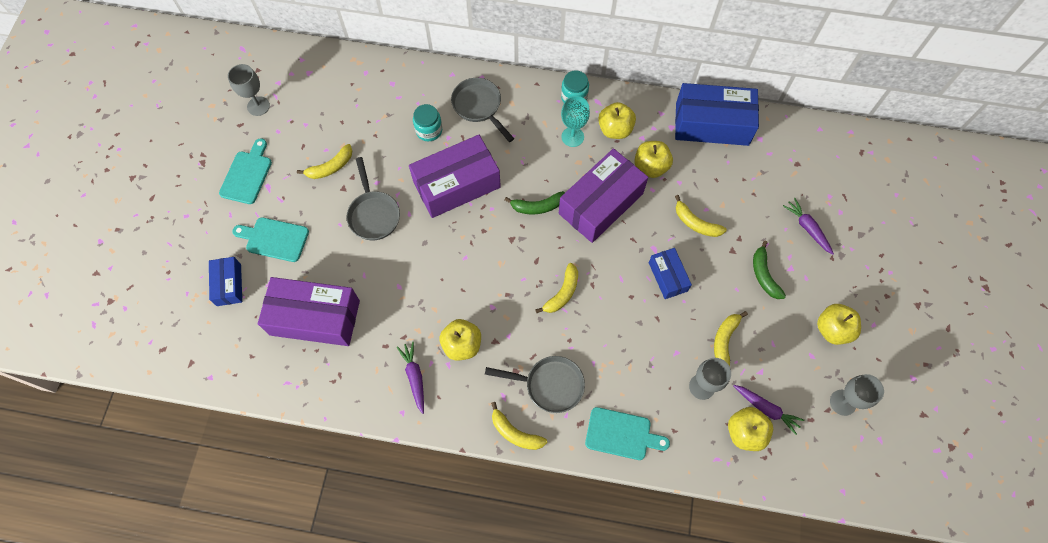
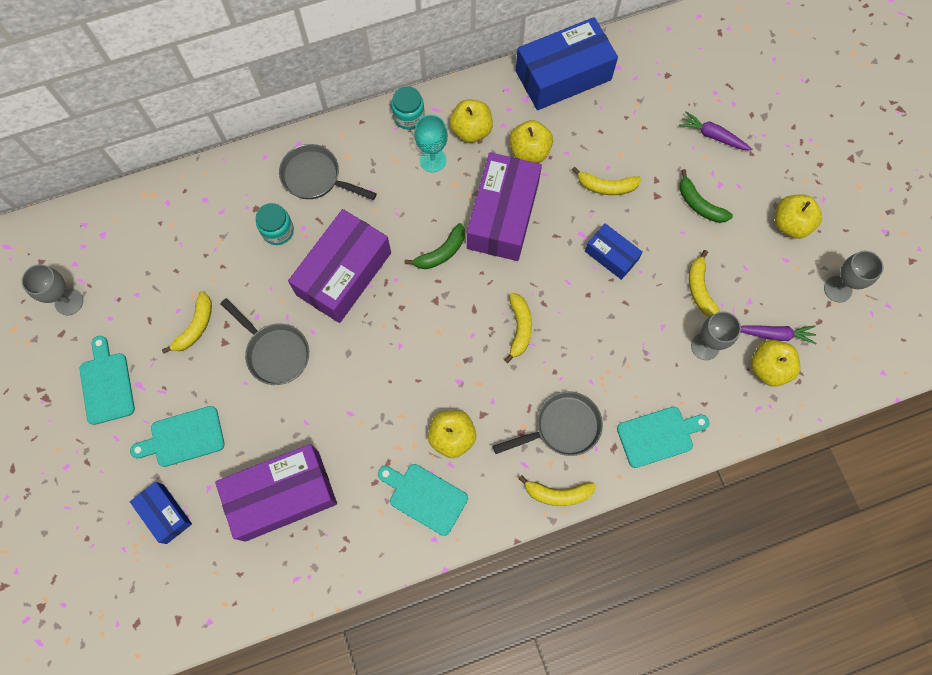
camera: 30 degrees left, 5 degrees up
(414, 377) = (425, 497): purple carrot -> turquoise cutting board

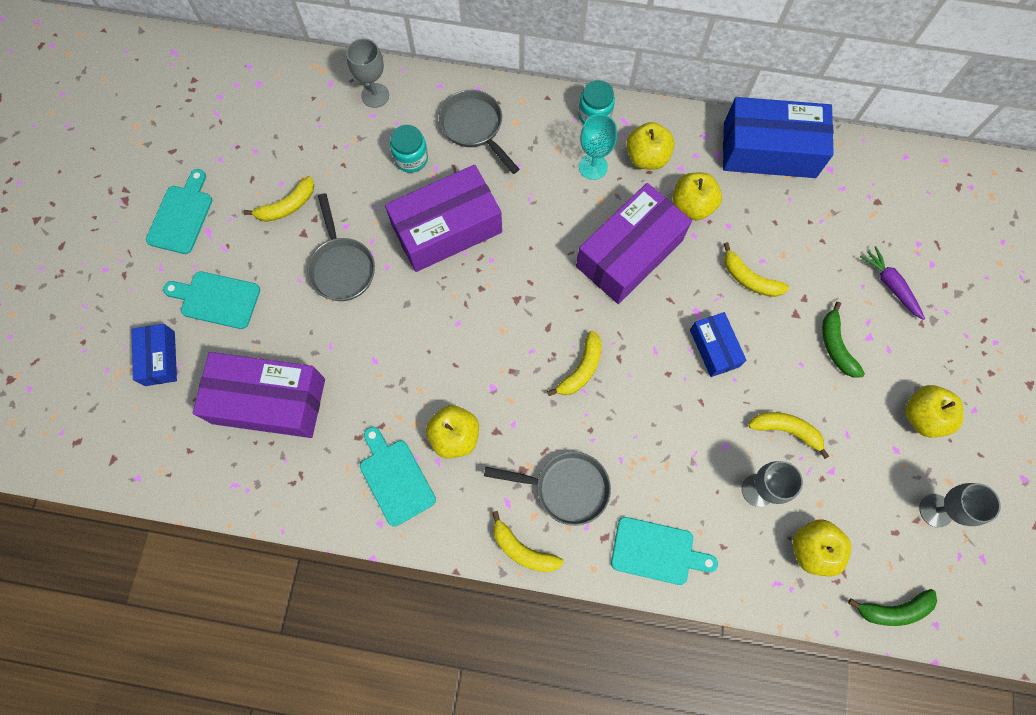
camera: 30 degrees right, 0 degrees up
(69, 302) = (195, 127): grey goblet -> grey goblet (375, 95)
(441, 252) = (549, 257): green banana -> green banana (893, 609)
(700, 289) = (786, 430): yellow banana -> yellow banana turned 90 degrees clockwise
(774, 334) = (839, 519): purple carrot -> none

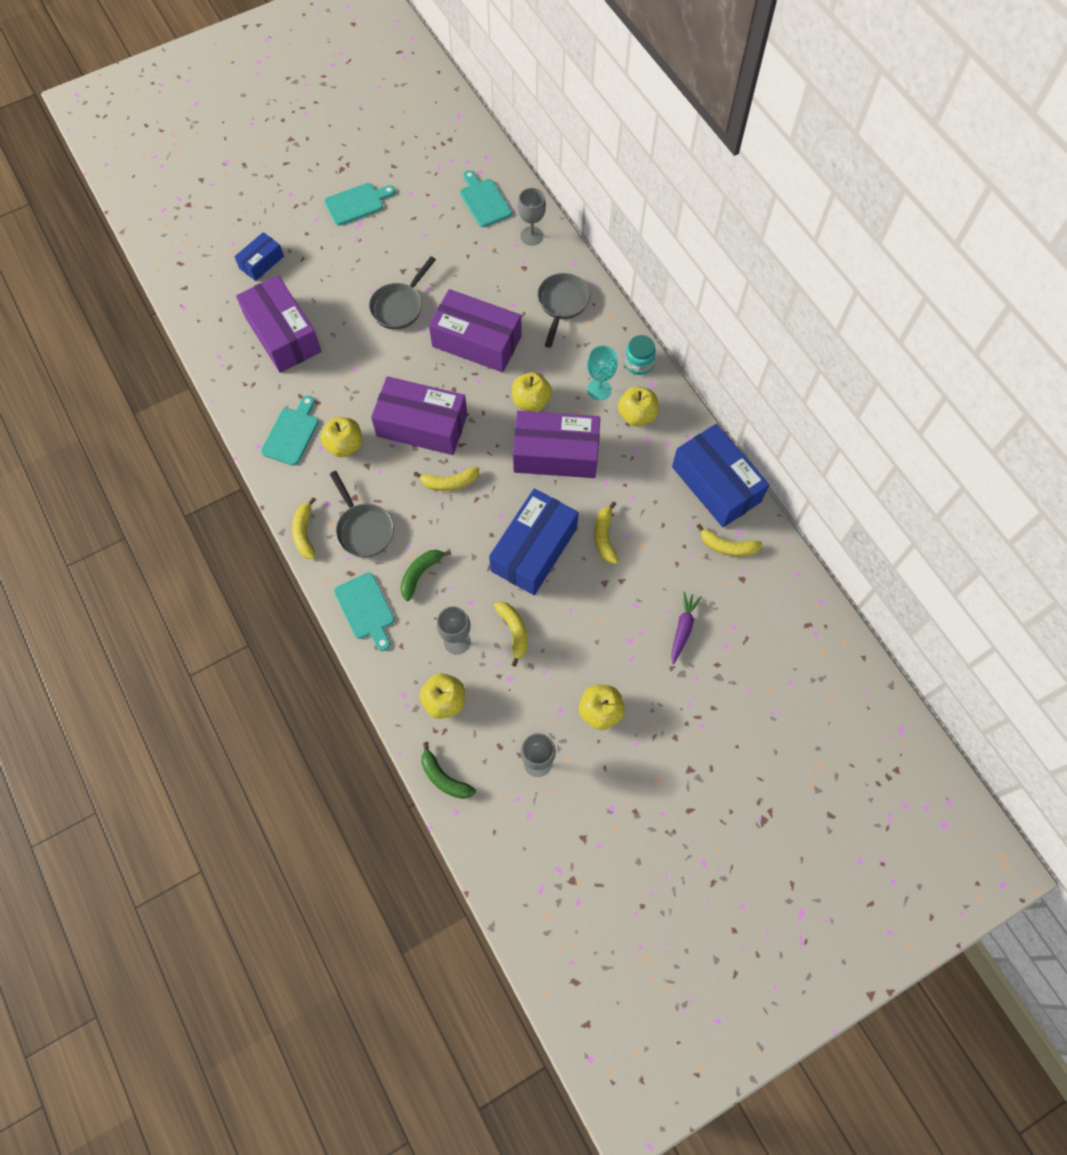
camera: 50 degrees right, 5 degrees down
(216, 299) = (321, 261): turquoise cutting board -> turquoise cutting board (484, 201)
(287, 206) = (413, 249): yellow banana -> yellow banana (727, 546)
(411, 158) = (506, 287): turquoise jar -> none
(496, 347) = (422, 425): none -> purple box
(692, 206) = (626, 466): yellow apple -> yellow apple (531, 401)
(714, 348) = (534, 549): blue box -> blue box, size x1.90
(836, 346) = (603, 623): green banana -> green banana (420, 574)

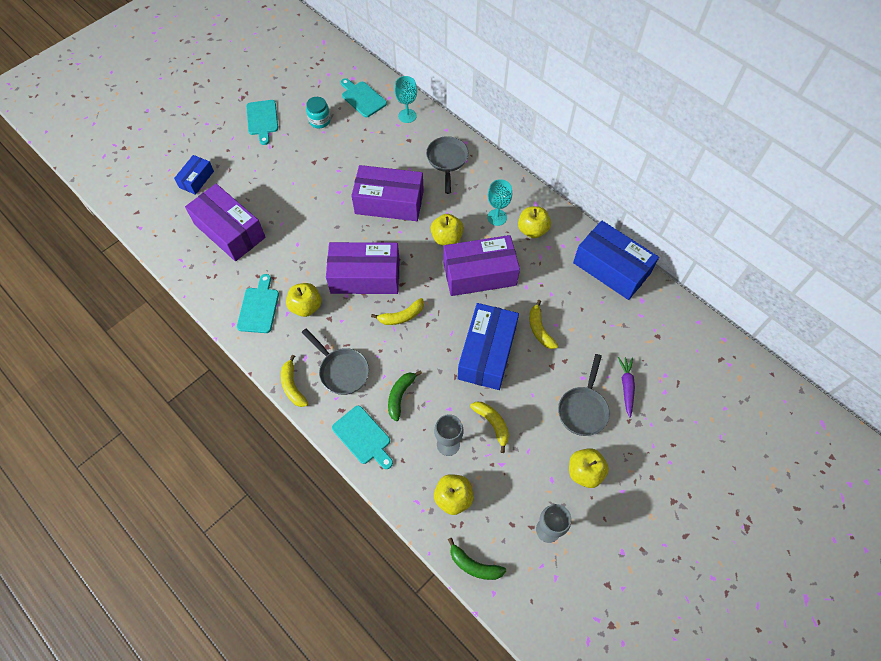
camera: 15 degrees left, 5 degrees down
(357, 203) = (262, 120): turquoise cutting board -> turquoise cutting board turned 120 degrees clockwise
(399, 306) = (319, 189): grey pan -> grey pan (583, 409)
(531, 236) = (407, 116): grey goblet -> turquoise goblet
(638, 363) = (520, 191): turquoise jar -> turquoise jar (319, 121)
(727, 546) = (637, 313): yellow banana -> none

